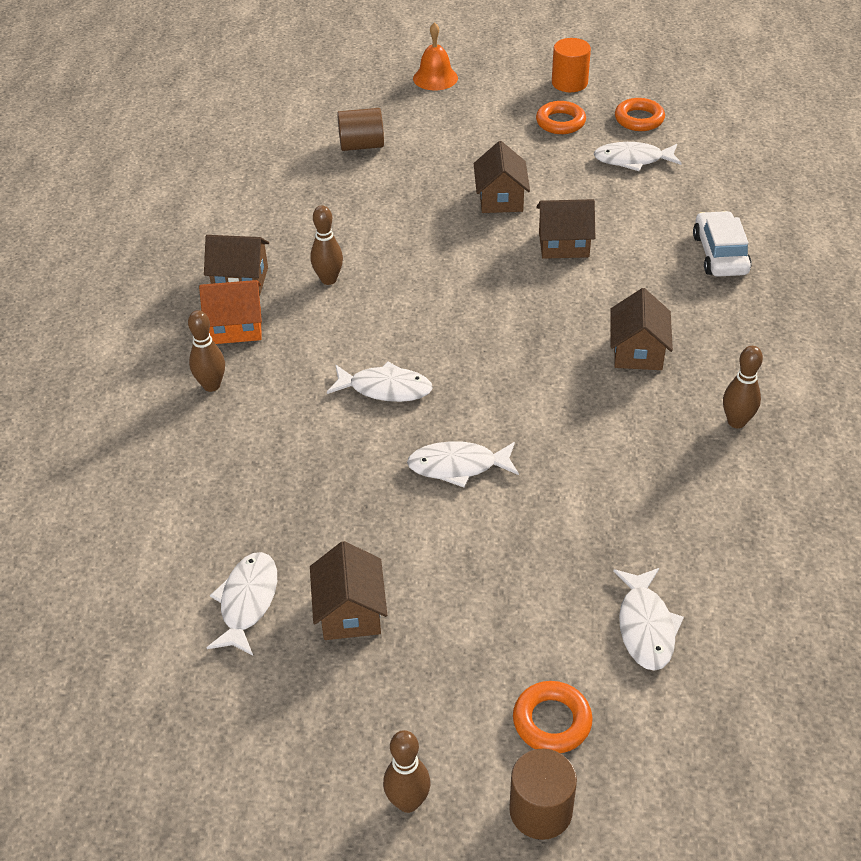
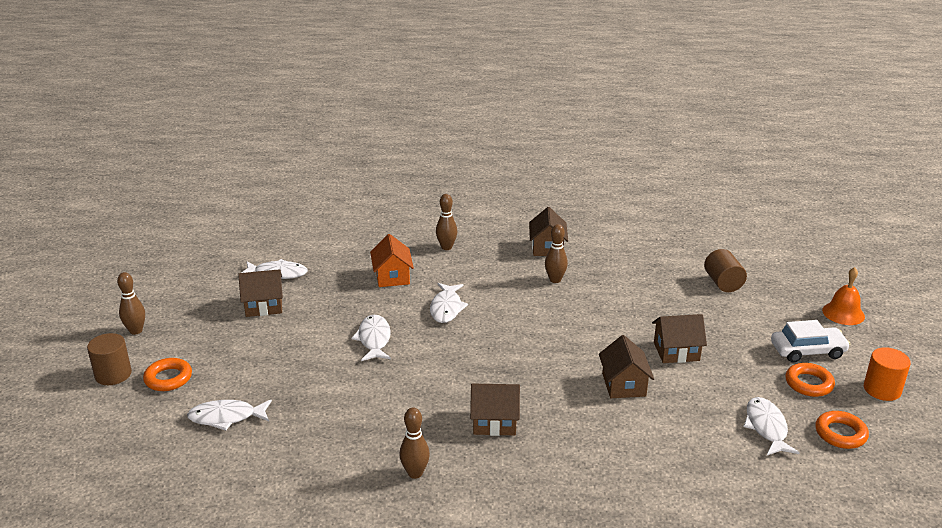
camera: 85 degrees right, 15 degrees down
(236, 327) = (501, 250): orange house -> orange house (392, 277)
(720, 254) = (635, 478): white car -> white car (807, 351)

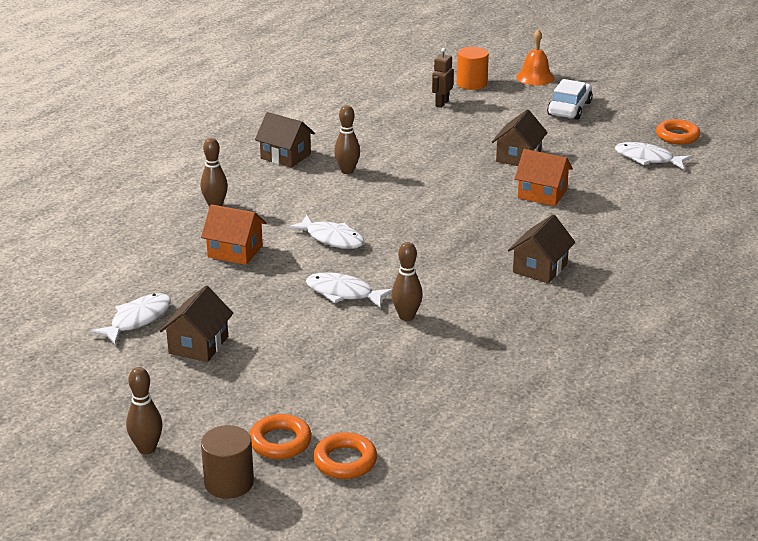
camera: 60 degrees left, 0 degrees up
(226, 417) = (395, 416): white fish -> none
(415, 473) = (578, 328): brown bowling pin -> brown bowling pin (406, 316)
(624, 385) = (542, 194): brown house -> orange house
(723, 283) = (441, 103): brown cylinder -> brown robot
(809, 383) = (610, 124): orange ring -> orange ring (345, 461)
(882, 389) = (641, 102): orange cylinder -> orange cylinder (471, 84)

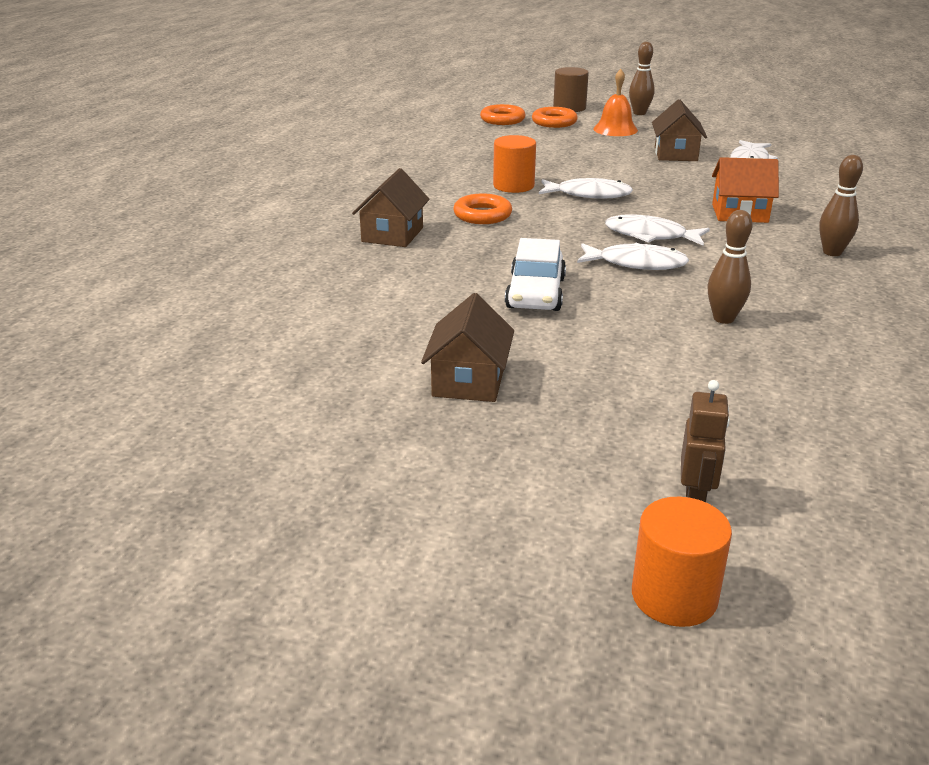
camera: 165 degrees right, 0 degrees up
(285, 156) = (843, 330): brown house -> none
(406, 316) = (513, 186): brown bowling pin -> orange cylinder
(535, 77) = (515, 666): orange bell -> orange bell (615, 129)
(542, 194) = (410, 320): orange house -> none
(569, 108) = (394, 535): white car -> white car (535, 293)
(647, 159) = (229, 411): white fish -> white fish (636, 263)
(677, 136) = (149, 481): orange ring -> orange ring (482, 215)

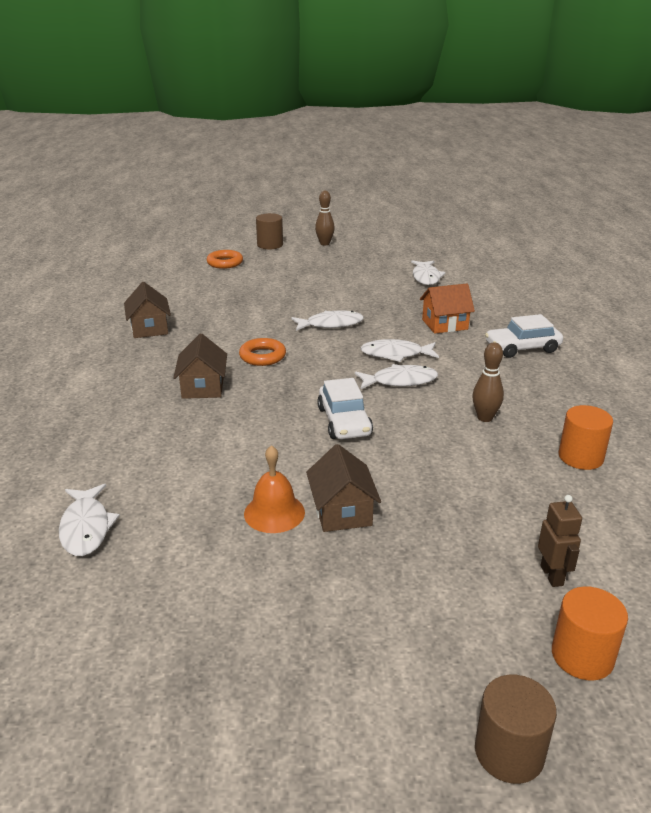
camera: 20 degrees left, 0 degrees up
(178, 342) = (86, 528): none -> white fish
(501, 669) = (509, 752): none -> brown cylinder
(513, 186) = (270, 325): orange cylinder -> orange cylinder (580, 457)
(554, 122) = (266, 260): orange ring -> none
(615, 129) = (315, 261): orange bell -> orange bell (274, 512)
(675, 154) = (371, 278): brown house -> brown house (149, 328)
(832, 252) = (522, 348): brown bowling pin -> white car

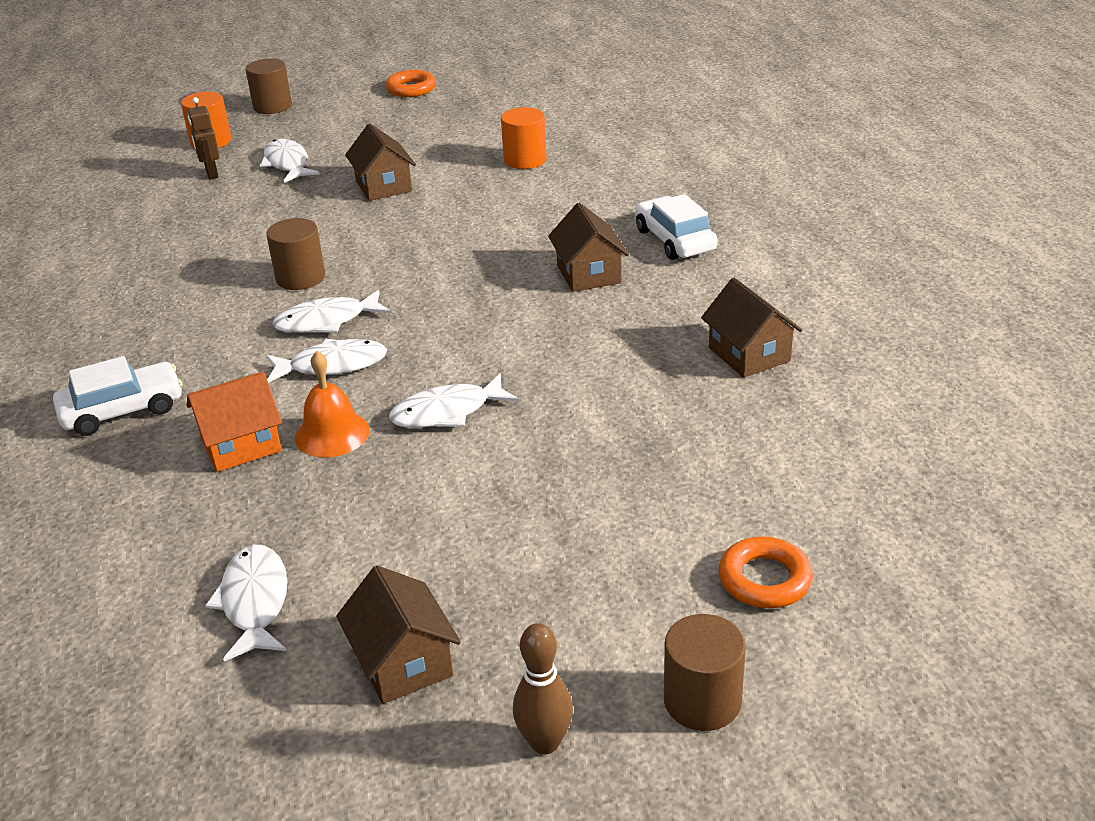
camera: 170 degrees right, 5 degrees up
(86, 528) = (598, 148): white fish -> white fish (287, 163)
(262, 356) = (534, 331): orange ring -> orange ring (411, 89)
(274, 512) = (444, 177): orange bell -> orange bell (332, 434)
(344, 421) = (395, 260): white car -> white car (675, 240)
(368, 260) = (403, 662): none -> brown house
(423, 417) = (300, 277): none -> brown cylinder
(485, 418) = (223, 288): brown bowling pin -> none
(580, 457) = (132, 261): orange cylinder -> orange cylinder (525, 160)

